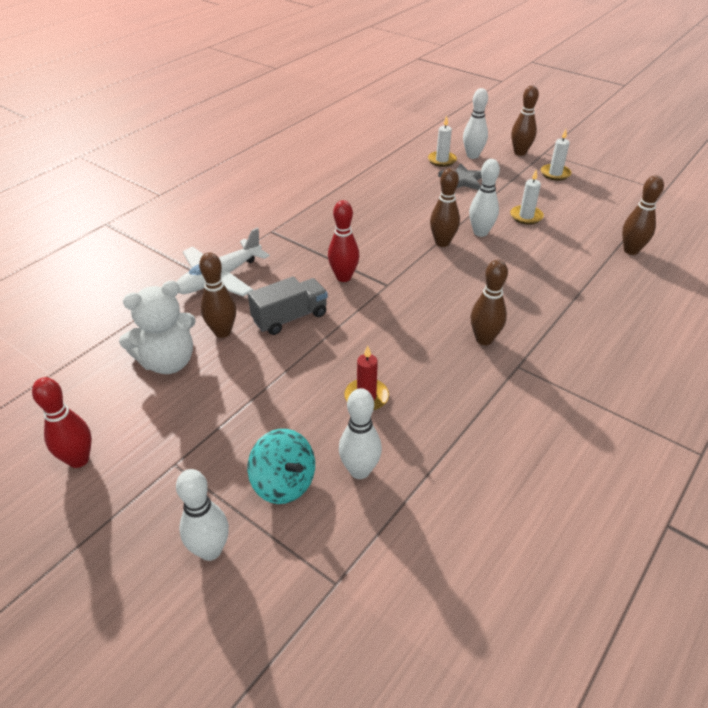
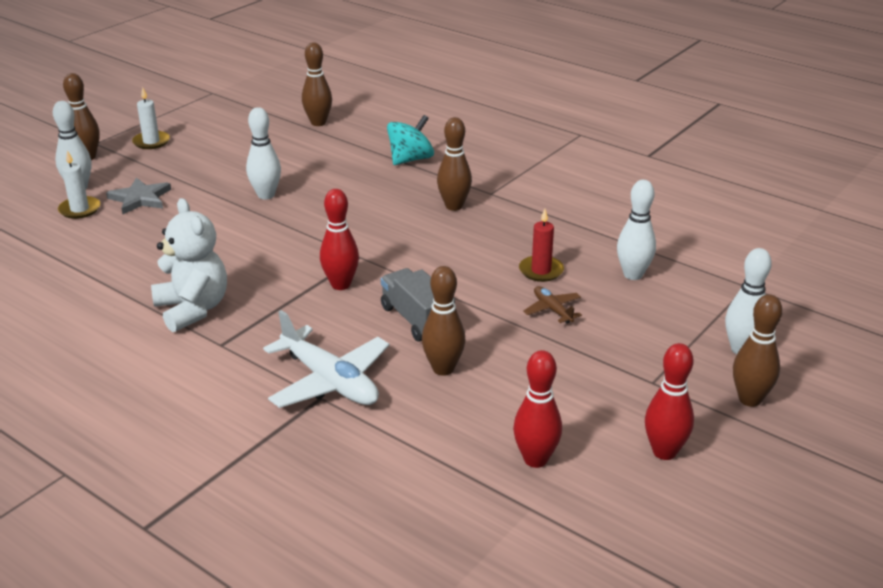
camera: 90 degrees left, 10 degrees down
(100, 379) = (535, 459): none -> red bowling pin
(168, 362) = (500, 406): white teddy bear -> white teddy bear (193, 309)
(284, 483) = (657, 314): turquoise spinning top -> turquoise spinning top (410, 159)
(298, 401) = (552, 310): none -> brown plane
(442, 242) = (281, 219): brown bowling pin -> brown bowling pin (750, 399)
(526, 216) = (240, 167): white candle -> none

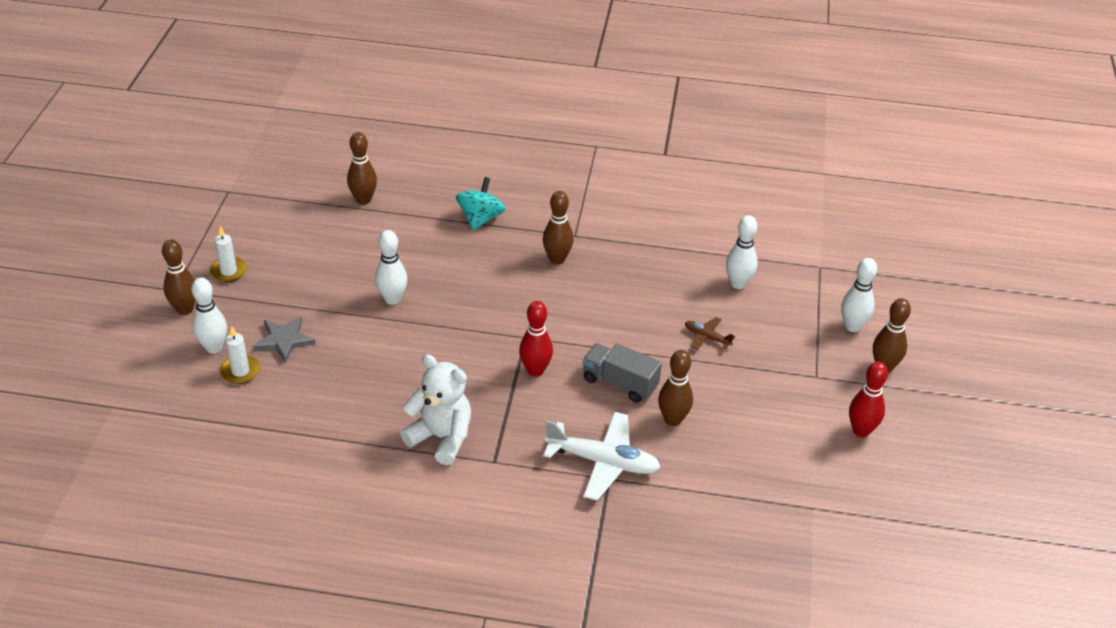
camera: 30 degrees left, 10 degrees up
(535, 459) = (788, 469): red bowling pin -> none
(541, 271) = (672, 303): red candle -> none

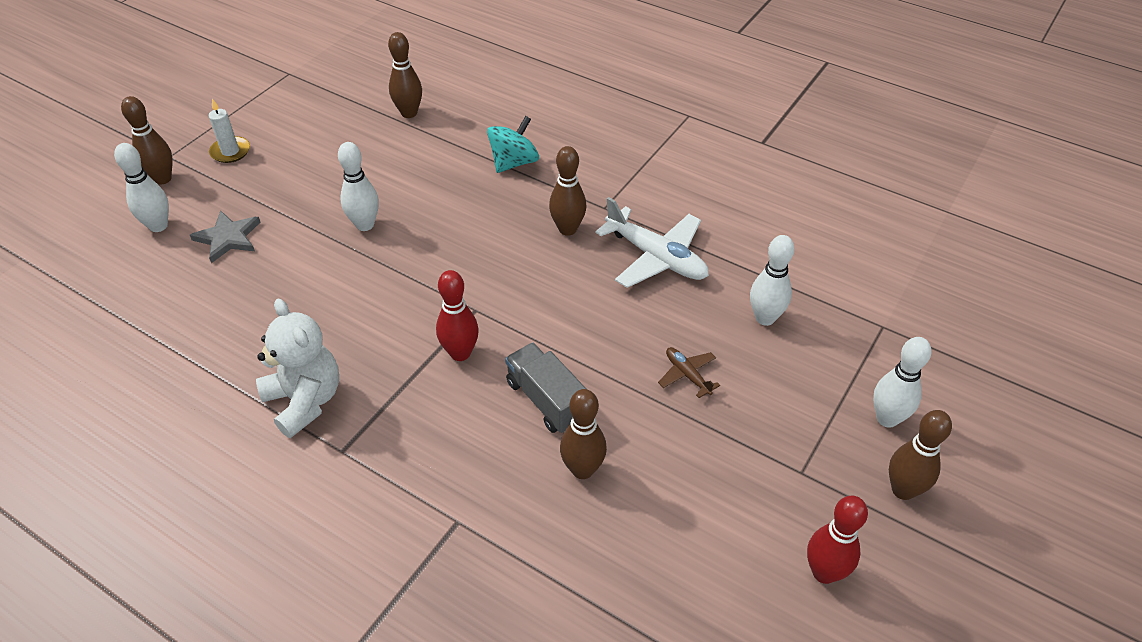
camera: 25 degrees right, 5 degrees up
(240, 371) = (163, 258): white candle -> none
(603, 462) = (465, 497): white plane -> white plane (656, 257)

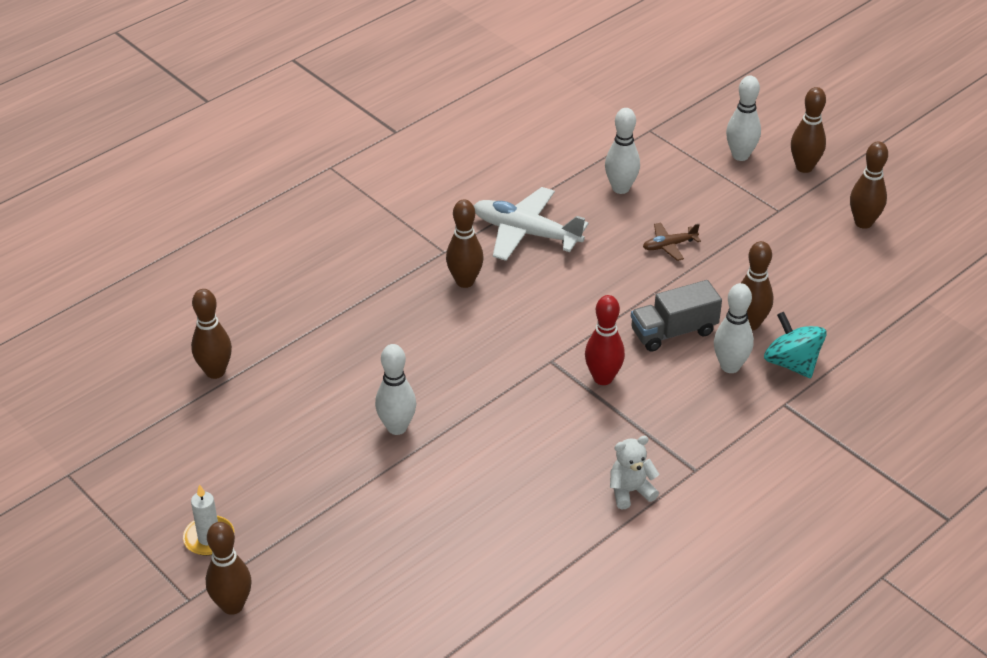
camera: 75 degrees left, 5 degrees down
(158, 226) = (323, 608): white bowling pin -> white bowling pin (730, 366)
(228, 238) = (371, 543): grey star -> none
(305, 401) = (630, 491): white teddy bear -> white teddy bear, size x0.59
(514, 162) = (346, 301): turquoise spinning top -> turquoise spinning top (792, 363)
(656, 257) = (526, 233): white plane -> white plane turned 120 degrees counterclockwise
(824, 572) = (863, 222): red bowling pin -> brown bowling pin

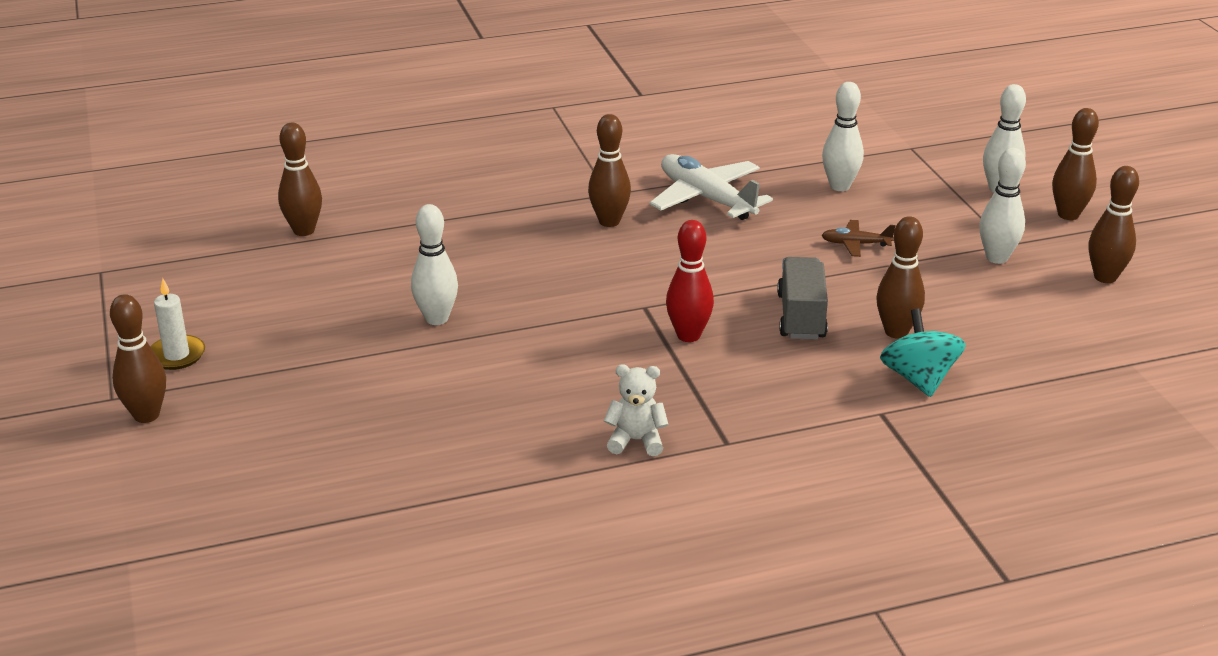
camera: 25 degrees right, 10 degrees down
(673, 332) = (801, 316): grey truck -> grey truck turned 90 degrees clockwise
(730, 366) = (842, 362): white bowling pin -> white bowling pin (996, 258)

